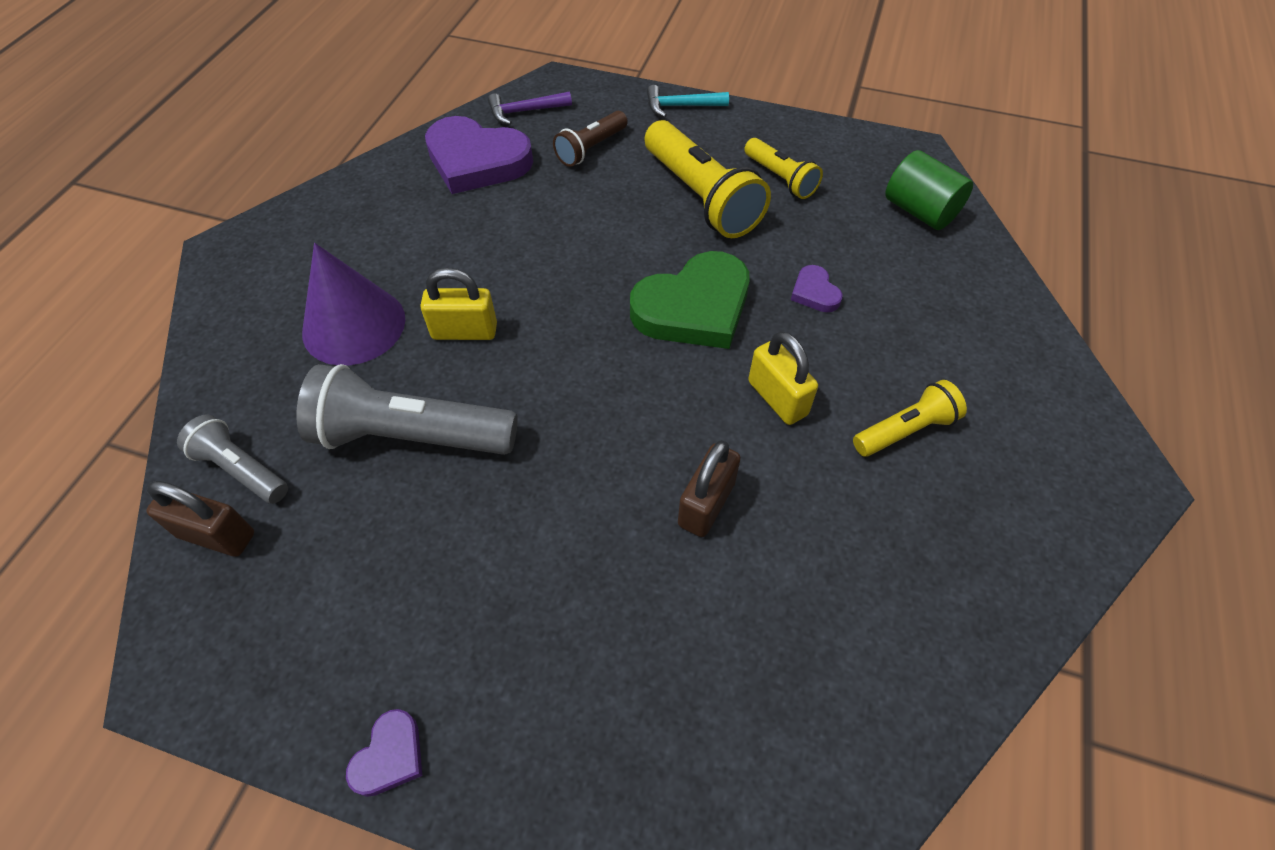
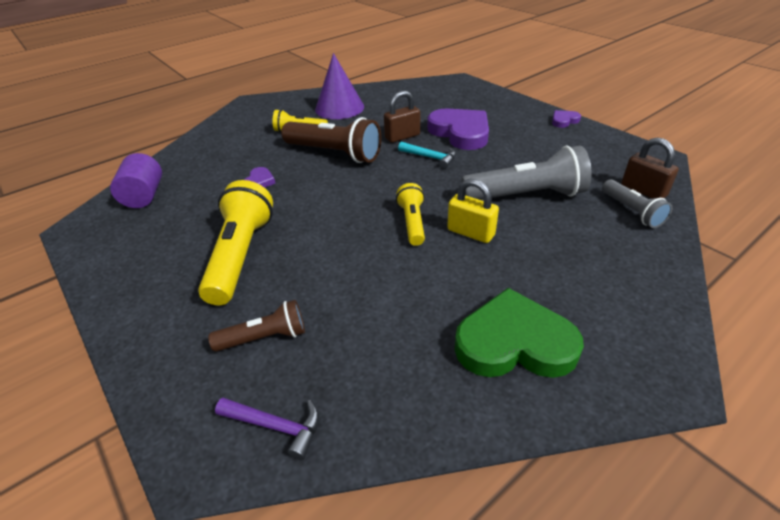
camera: 145 degrees left, 15 degrees down
(354, 325) = (548, 263): purple cone -> purple cone (339, 108)
(411, 435) = (526, 195): grey flashlight -> grey flashlight turned 45 degrees counterclockwise
(477, 161) = (375, 376): purple heart -> purple heart (460, 132)
(680, 106) = (139, 348): turquoise hammer -> turquoise hammer (430, 157)
(694, 308) = (327, 197): green heart -> green heart (514, 342)
(777, 398) = (334, 153): yellow padlock -> brown flashlight
(780, 178) = (177, 246): yellow flashlight -> yellow flashlight (412, 223)
(920, 211) = (144, 196): green cylinder -> purple cylinder

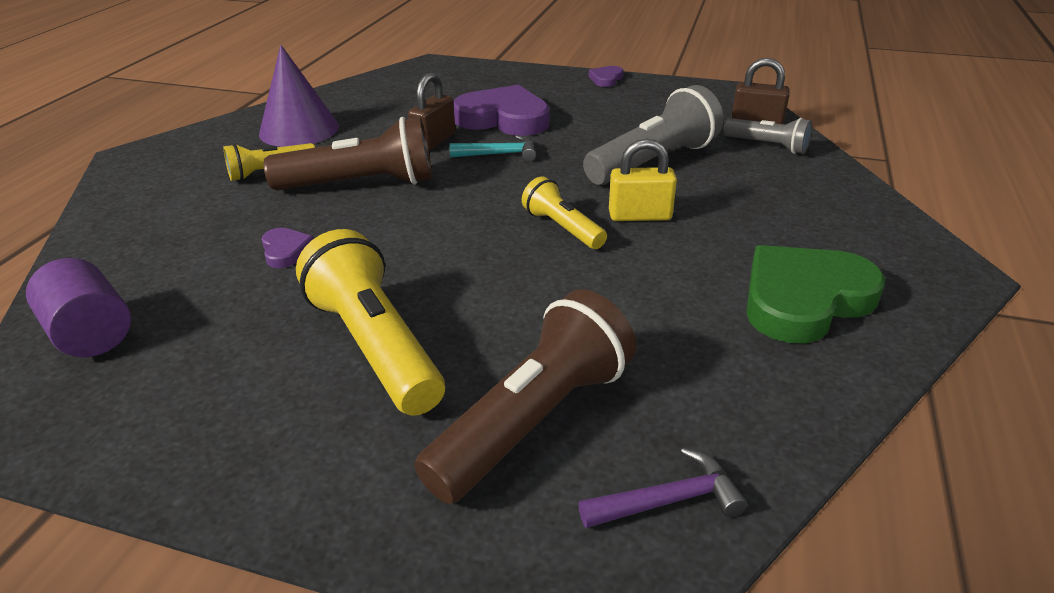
camera: 35 degrees left, 5 degrees down
(265, 338) = (534, 420): brown flashlight -> brown flashlight, size x1.78

